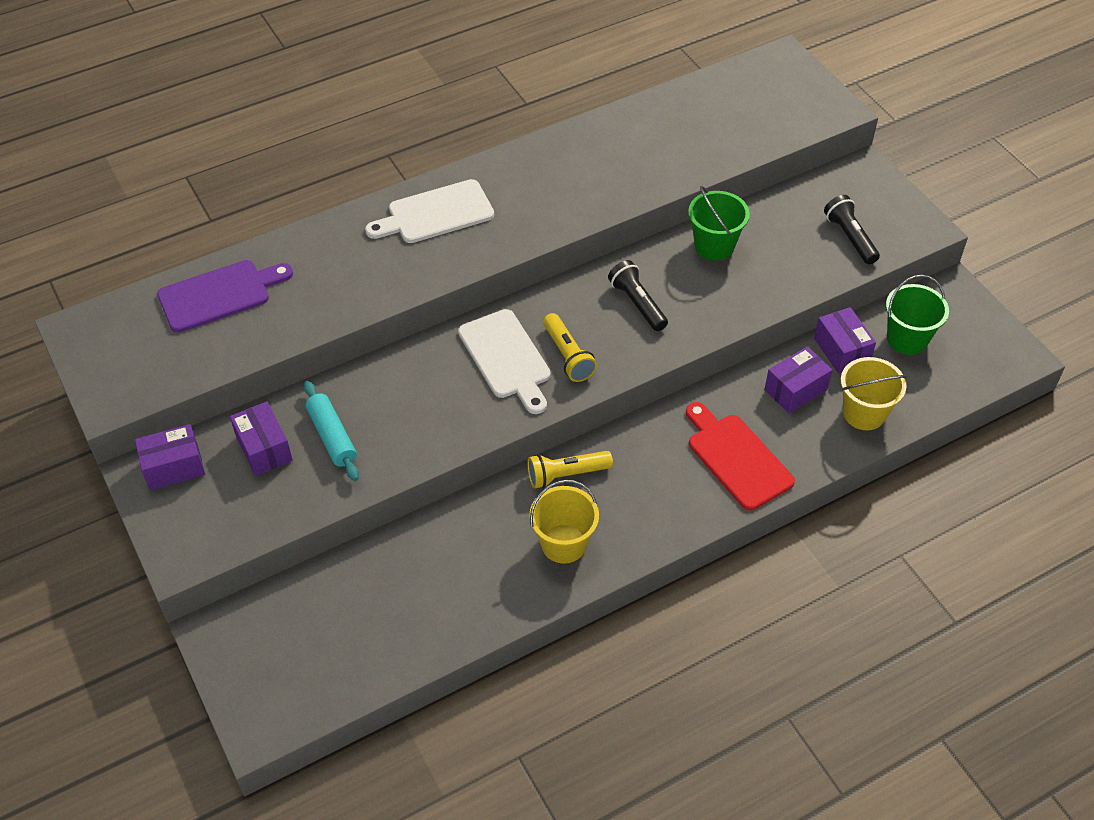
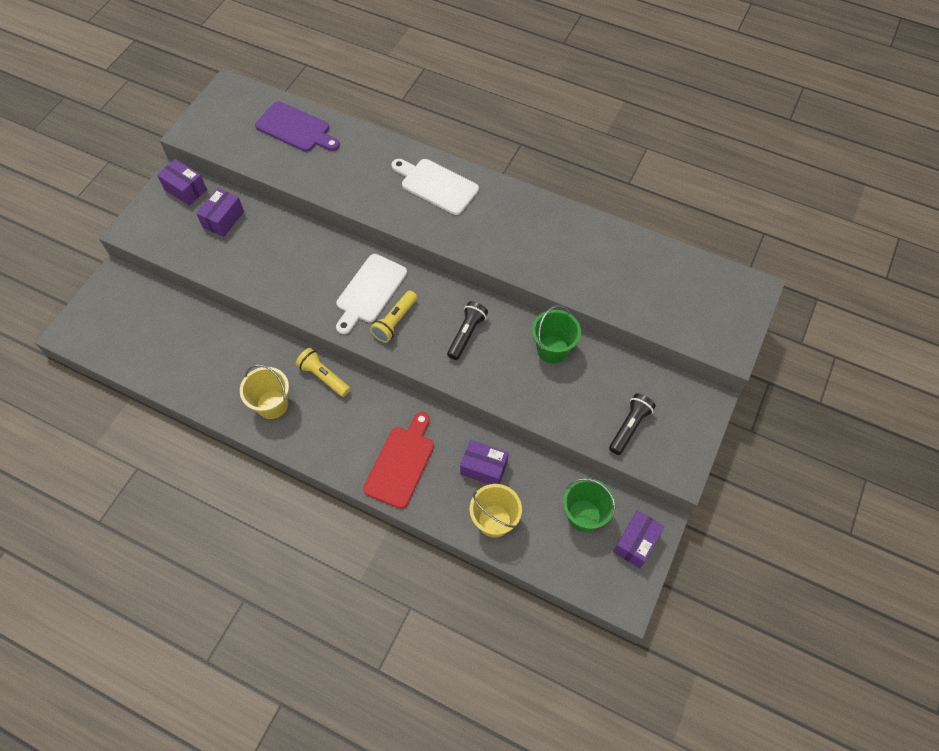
camera: 55 degrees right, 10 degrees up
(332, 437) = (252, 244): turquoise rolling pin -> none
(841, 350) = (540, 478): purple box -> purple box (636, 543)

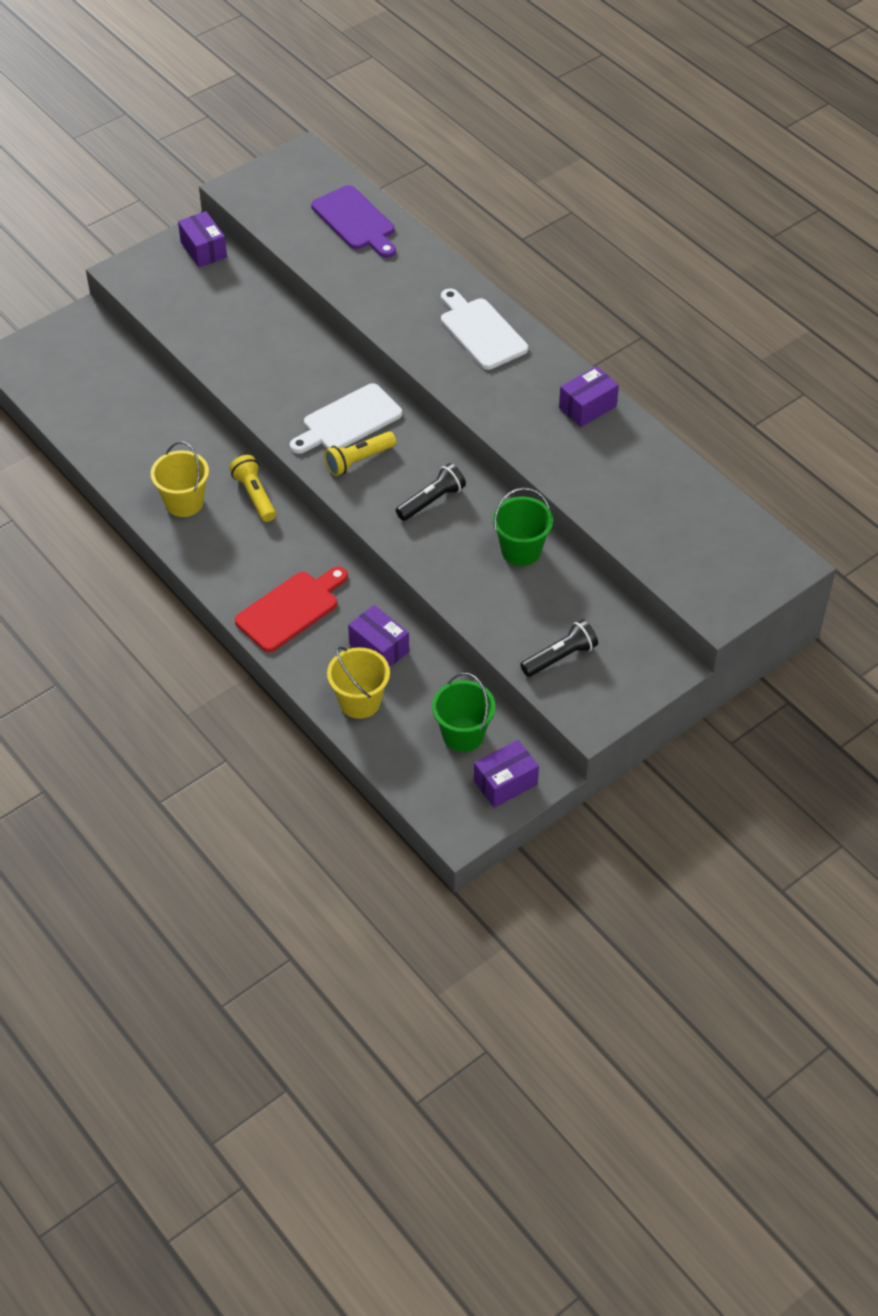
camera: 25 degrees right, 10 degrees down
(223, 219) = (228, 294): purple box -> purple box (587, 407)

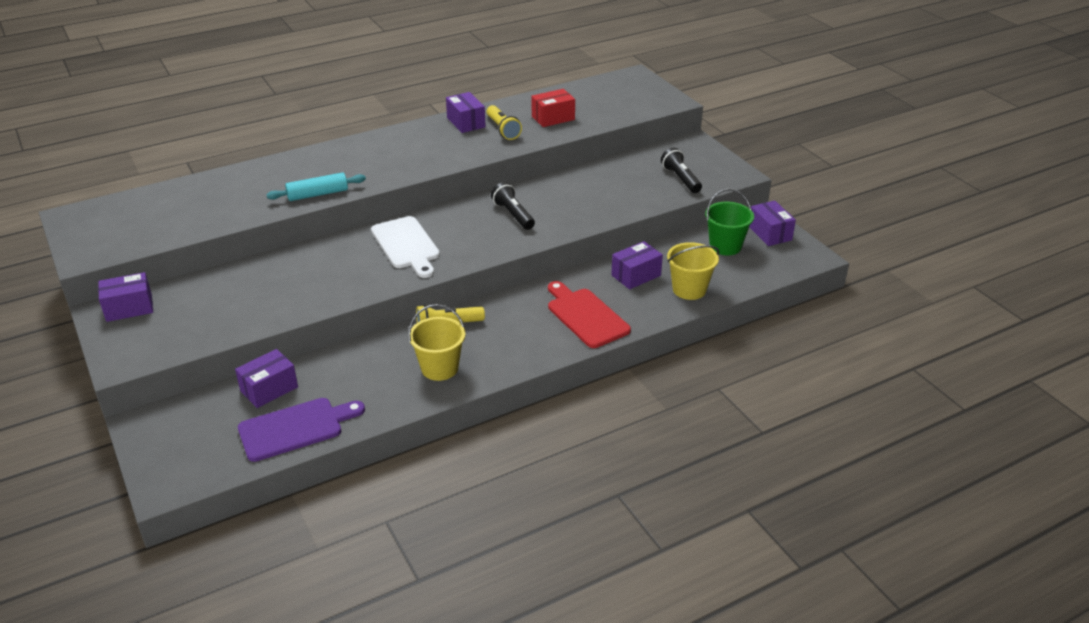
camera: 80 degrees left, 15 degrees down
(138, 387) = (269, 389): none -> purple box
(355, 221) = (186, 197): purple cutting board -> purple cutting board (295, 428)
(359, 460) = (455, 244): yellow flashlight -> yellow flashlight (502, 129)
(384, 317) = (318, 194): none -> turquoise rolling pin
(481, 331) = (362, 154): white cutting board -> none
(521, 550) = (576, 183): green bucket -> none
(626, 489) = (553, 118): none -> red box

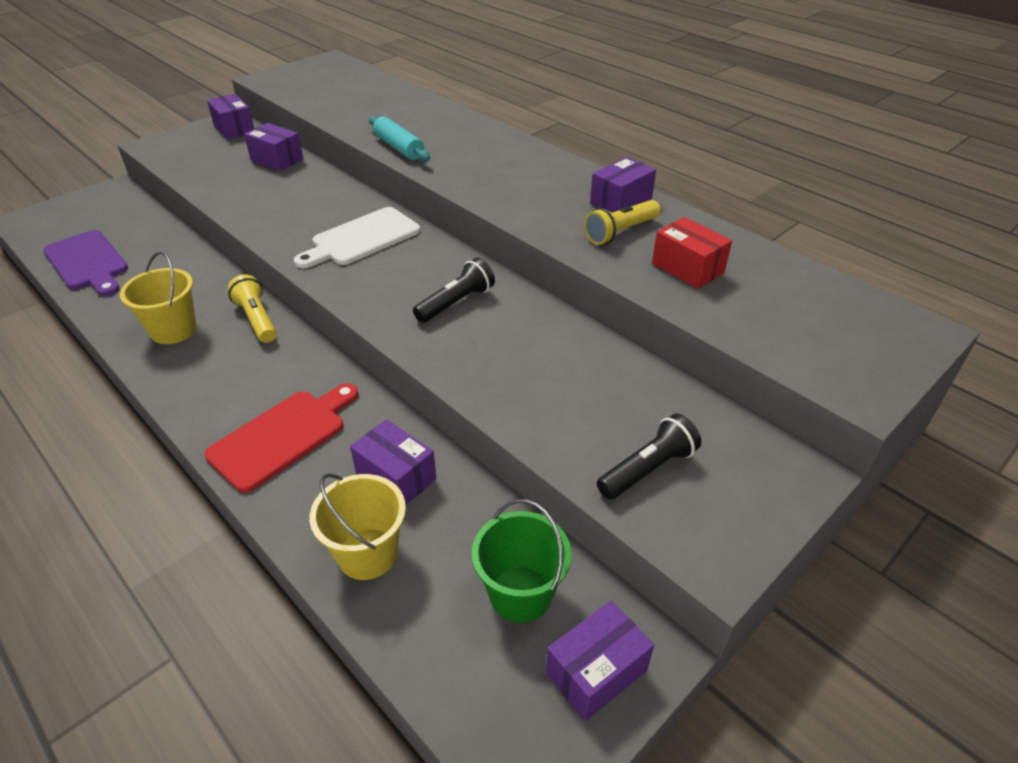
camera: 75 degrees right, 5 degrees up
(269, 389) = (152, 235): purple box -> purple box (277, 159)

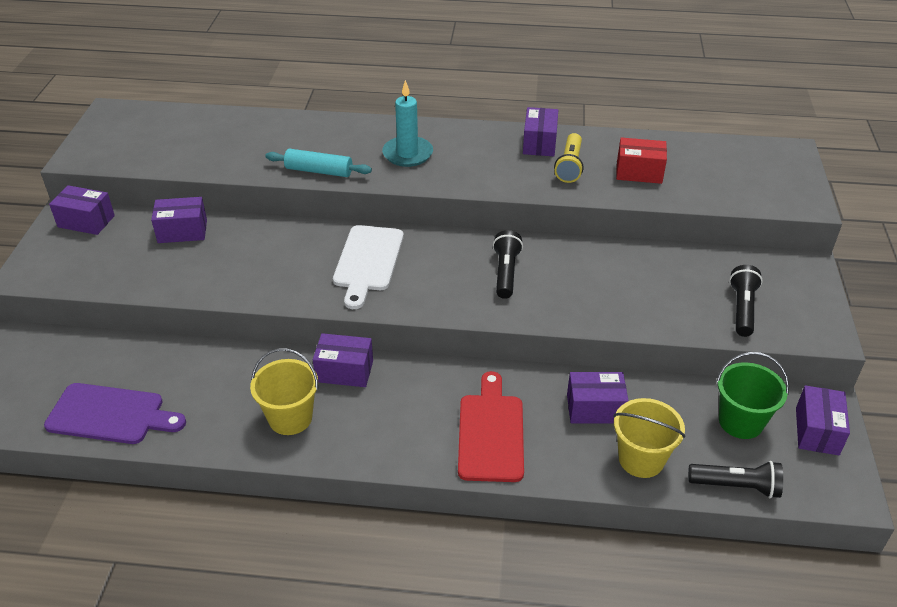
camera: 40 degrees left, 0 degrees up
(257, 319) = (344, 371): yellow flashlight -> purple box
(418, 656) = (736, 486): none -> black flashlight
(487, 163) = (407, 154): none -> turquoise candle

